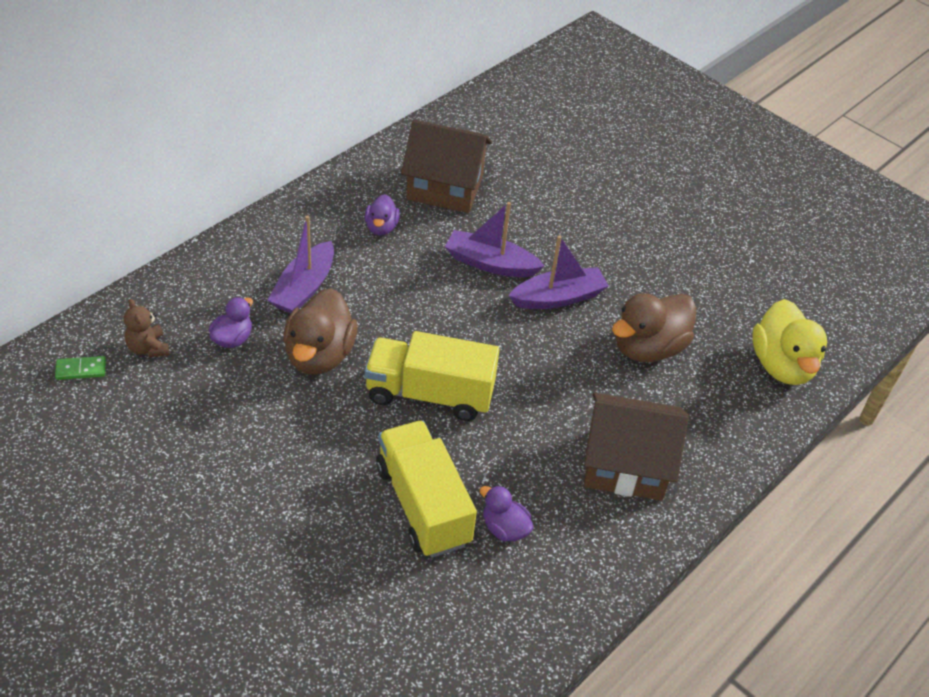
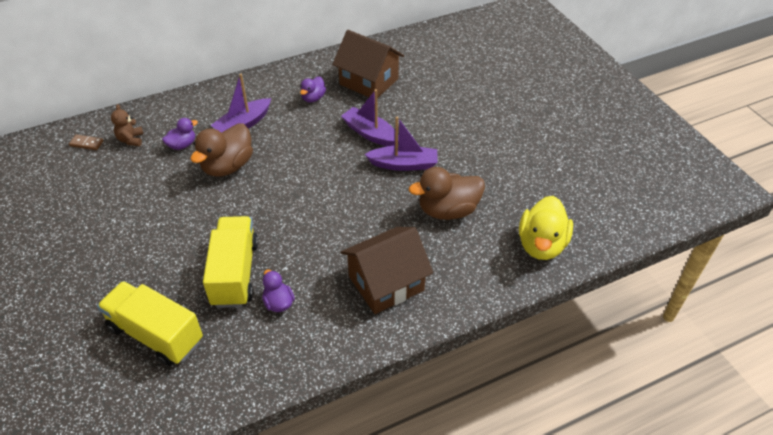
camera: 25 degrees right, 0 degrees up
(81, 370) = (86, 143): green domino -> brown domino
(429, 394) = (281, 205): yellow truck -> yellow truck (155, 334)
(625, 464) = (386, 283): brown house -> brown house turned 60 degrees counterclockwise

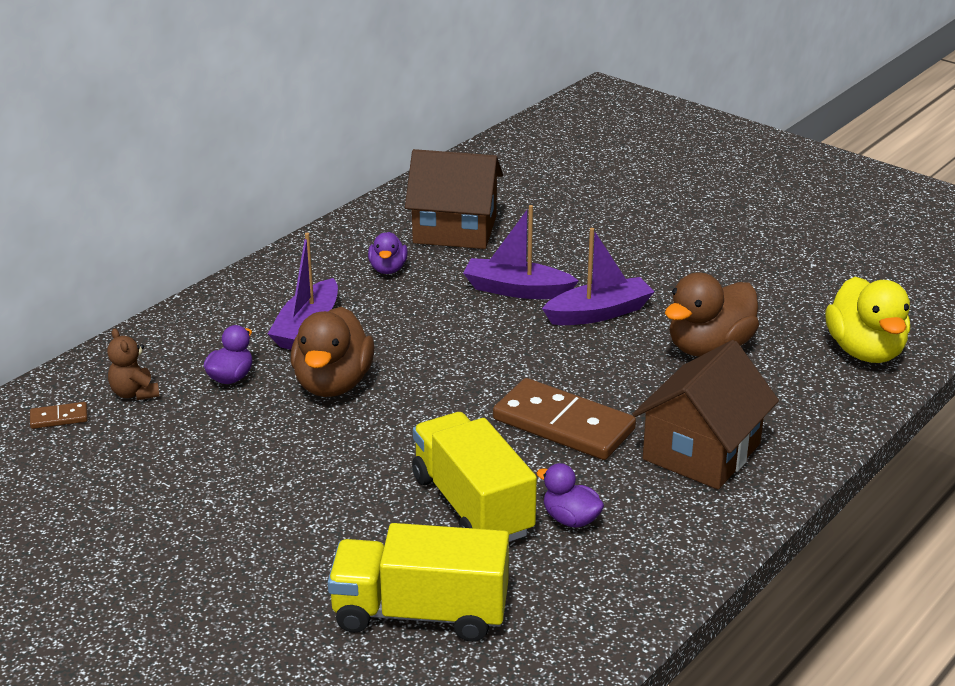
camera: 25 degrees left, 15 degrees down
(325, 236) = (563, 424): none -> brown domino

